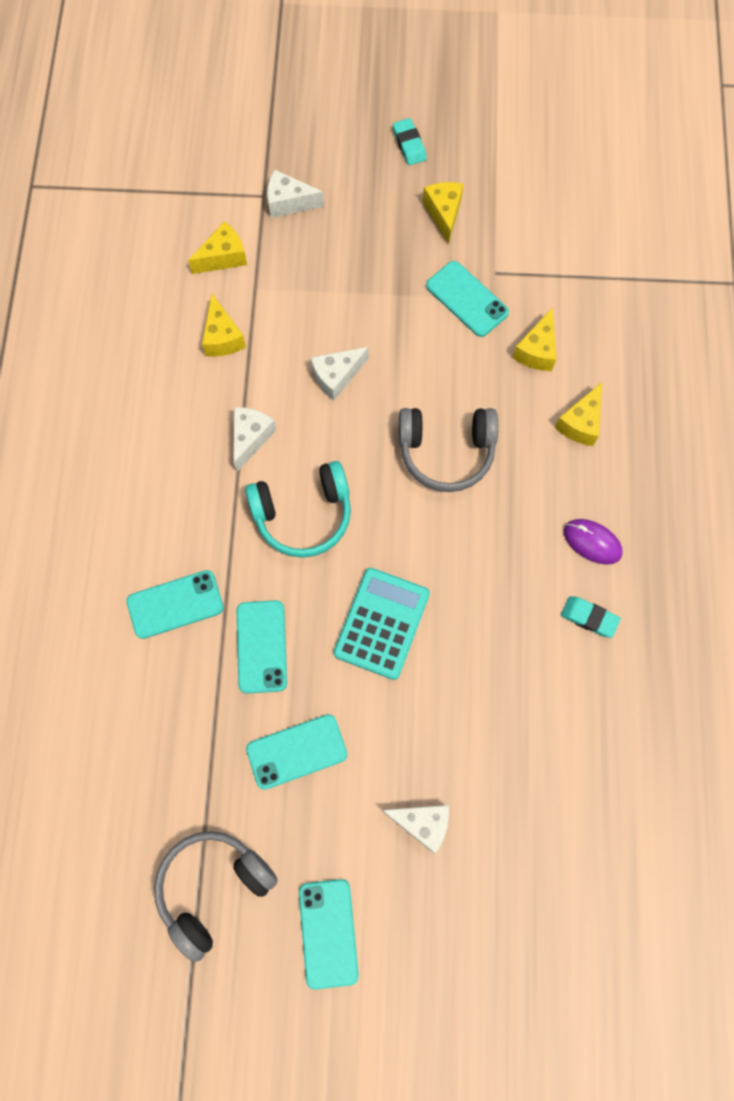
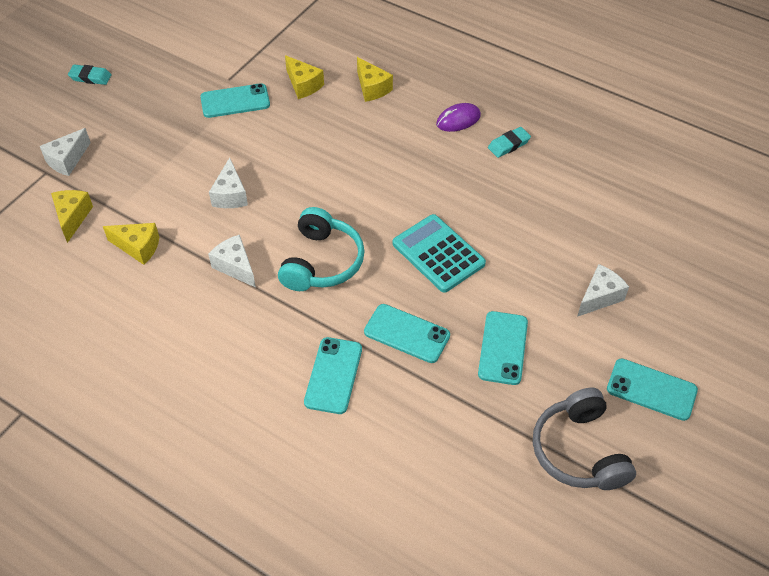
camera: 60 degrees left, 20 degrees down
(444, 213) = (160, 84): yellow cheese -> none
(446, 452) = (338, 162): grey headphones -> none

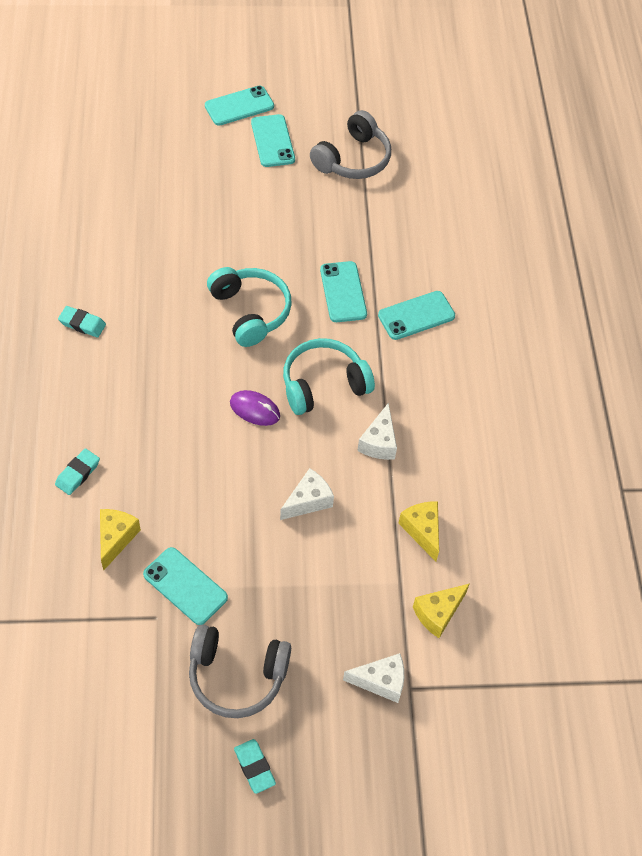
camera: 130 degrees left, 5 degrees up
(151, 96) = (237, 676): none -> grey headphones
(372, 88) = (78, 474): yellow cheese -> turquoise eraser
(438, 254) = (250, 311): turquoise calculator -> turquoise headphones
(458, 120) = (75, 377): purple mouse -> purple mouse (255, 410)
(502, 348) = (307, 231): turquoise phone -> turquoise phone (239, 106)
(599, 297) = (213, 196): white cheese -> none

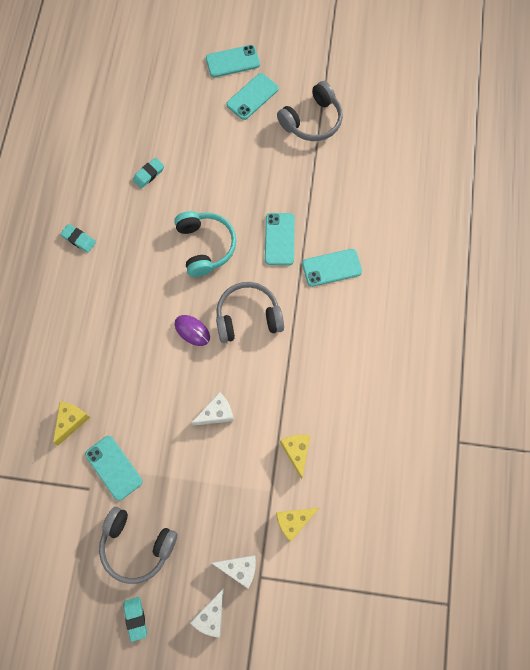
camera: 15 degrees right, 15 degrees up
(78, 474) = (54, 364): turquoise eraser -> turquoise eraser (149, 174)
(272, 141) = (252, 96): turquoise phone -> turquoise phone turned 45 degrees clockwise
(323, 384) = (248, 317): turquoise headphones -> grey headphones
(379, 442) = (279, 372): white cheese -> white cheese (211, 615)

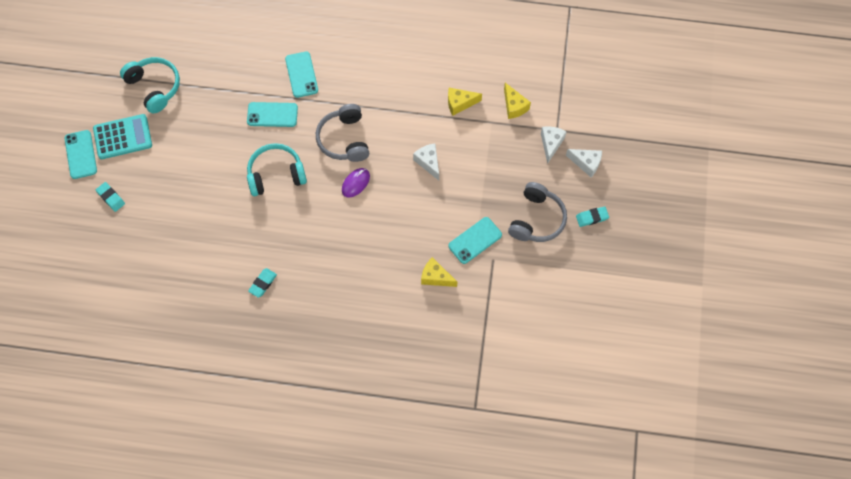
camera: 90 degrees left, 5 degrees down
(149, 174) = (199, 225): turquoise eraser -> turquoise eraser (111, 198)
(252, 96) = (123, 137): turquoise phone -> turquoise calculator
(312, 121) = (154, 87): grey headphones -> turquoise headphones

